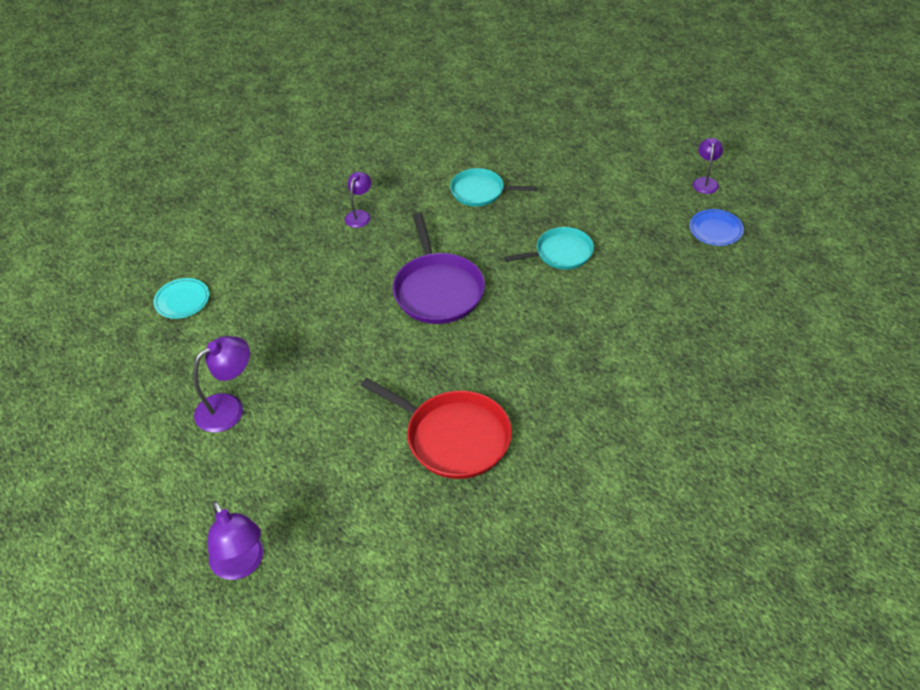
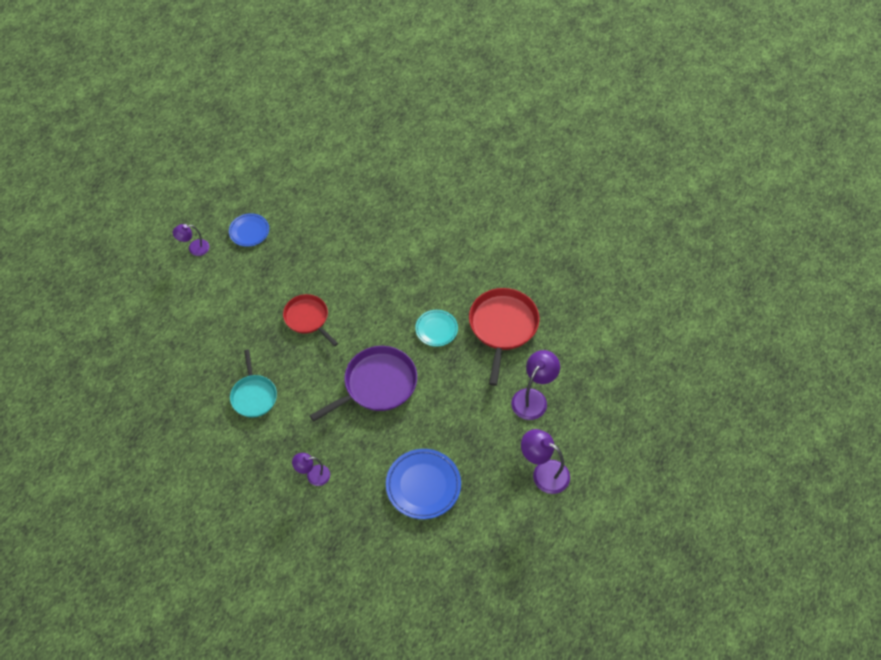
camera: 115 degrees left, 10 degrees up
(182, 301) = (462, 565): turquoise plate -> turquoise plate (436, 329)
(241, 565) = (648, 403): purple lamp -> purple lamp (533, 398)
(289, 295) = (423, 485): none -> blue plate
(561, 253) = (308, 318): turquoise pan -> red pan

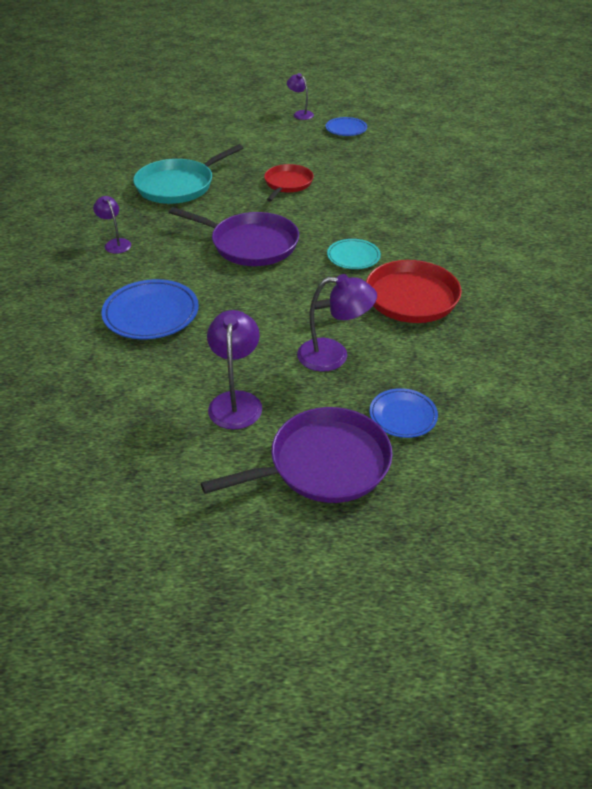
camera: 60 degrees right, 15 degrees down
(254, 396) = (178, 186): turquoise pan -> turquoise pan, size x1.56
(606, 391) = (403, 416): none -> blue plate
(620, 452) = (323, 464): none -> purple pan

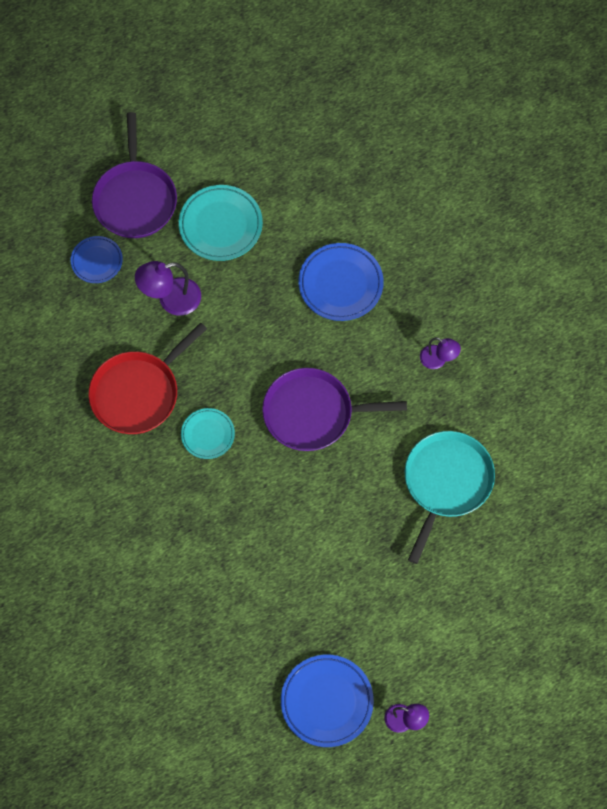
camera: 155 degrees right, 25 degrees up
(236, 401) = (220, 225): purple lamp -> turquoise plate
(287, 184) = (333, 538): red pan -> none
(323, 464) = (135, 199): purple pan -> purple pan turned 45 degrees counterclockwise
(346, 129) = (327, 702): blue plate -> blue plate, size x1.63

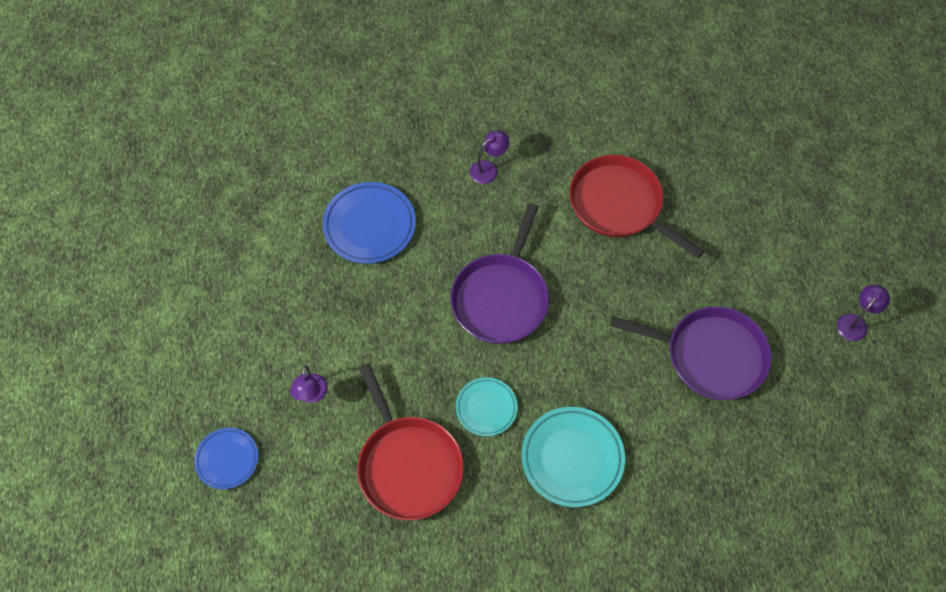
camera: 70 degrees left, 5 degrees down
(135, 199) = (171, 393): purple pan -> purple pan (710, 355)
(171, 300) = (311, 395): purple lamp -> purple lamp, size x0.63
(220, 225) = (248, 316): turquoise plate -> turquoise plate (572, 458)
(327, 702) = (819, 388): blue plate -> none
(446, 483) = (619, 205): turquoise pan -> red pan

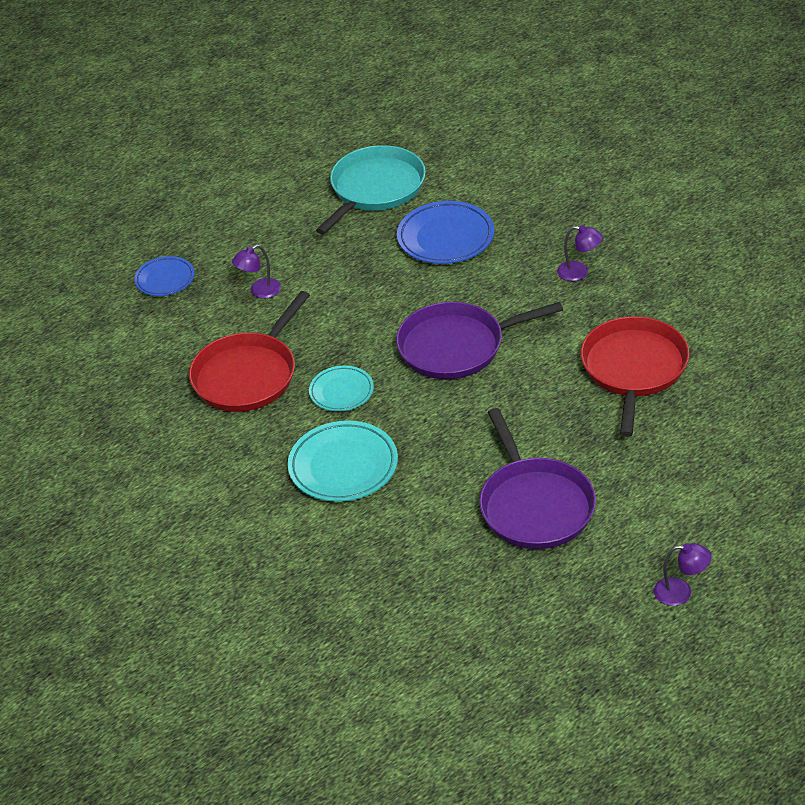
camera: 60 degrees right, 20 degrees down
(262, 235) = (375, 189): none -> turquoise pan

